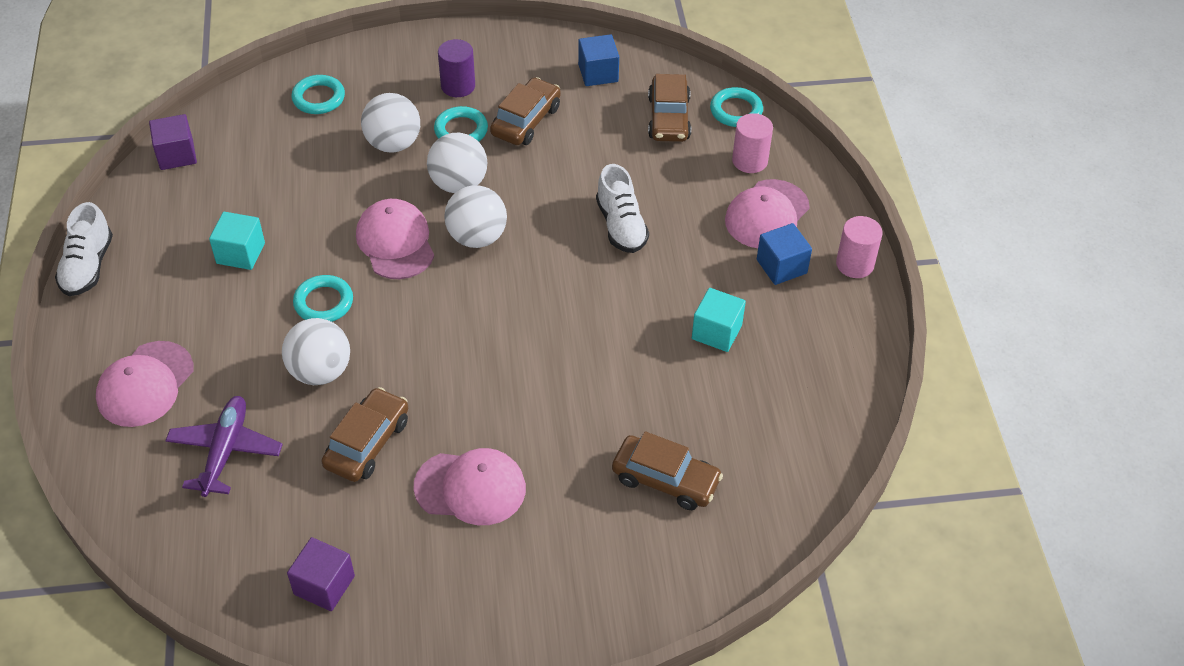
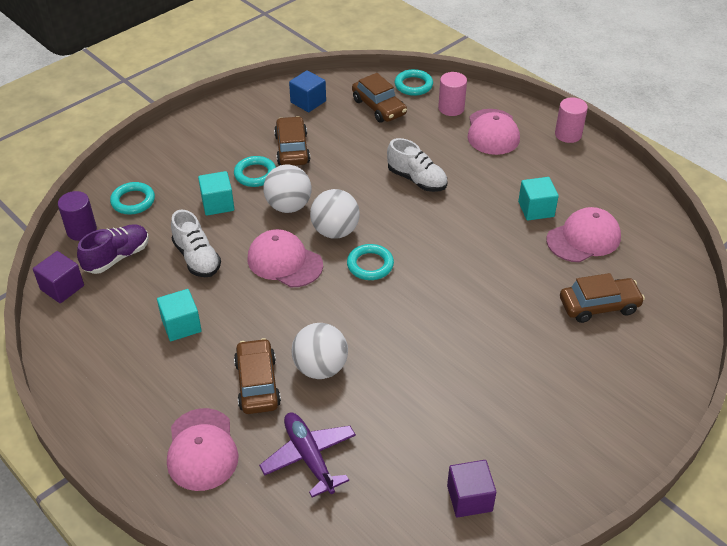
camera: 35 degrees left, 5 degrees down
(88, 266) = (70, 397): white shoe -> white shoe (197, 258)
(250, 150) = (117, 257): none -> purple shoe
(323, 302) = (275, 324): turquoise ring -> turquoise ring (370, 265)
(367, 443) = (400, 393): brown car -> brown car (257, 383)
(393, 144) = (218, 204): white ball -> turquoise cube
(458, 86) = (224, 149): purple cylinder -> purple cylinder (81, 230)
(470, 488) = (494, 380): pink cap -> pink cap (583, 238)
(781, 266) = (531, 155): blue cube -> none

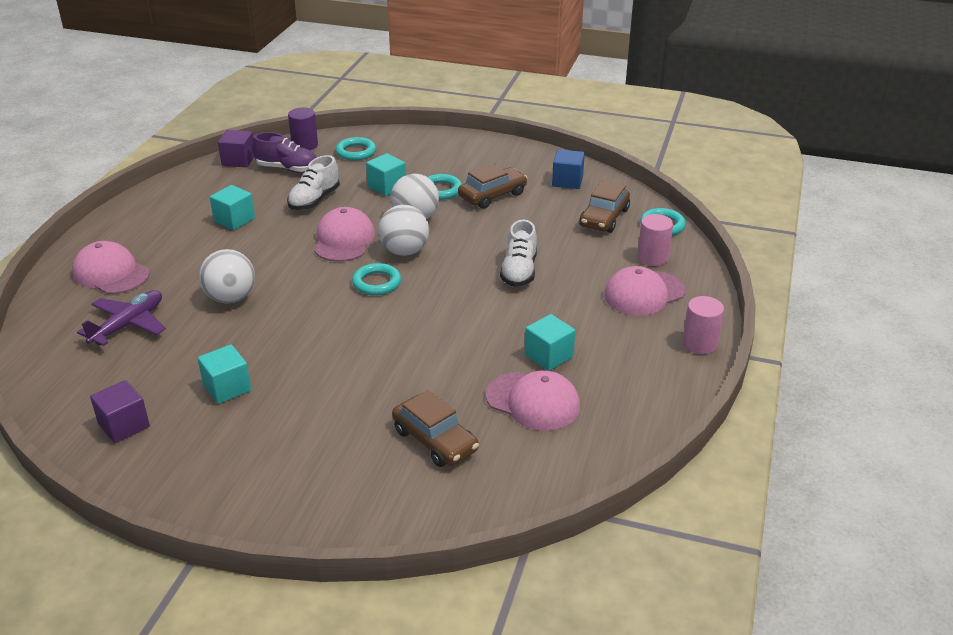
camera: 60 degrees right, 10 degrees down
(202, 449) = (111, 273): pink cap -> pink cap turned 75 degrees clockwise
(257, 383) = (194, 274): brown car -> none
(458, 410) = (227, 388): none -> turquoise cube

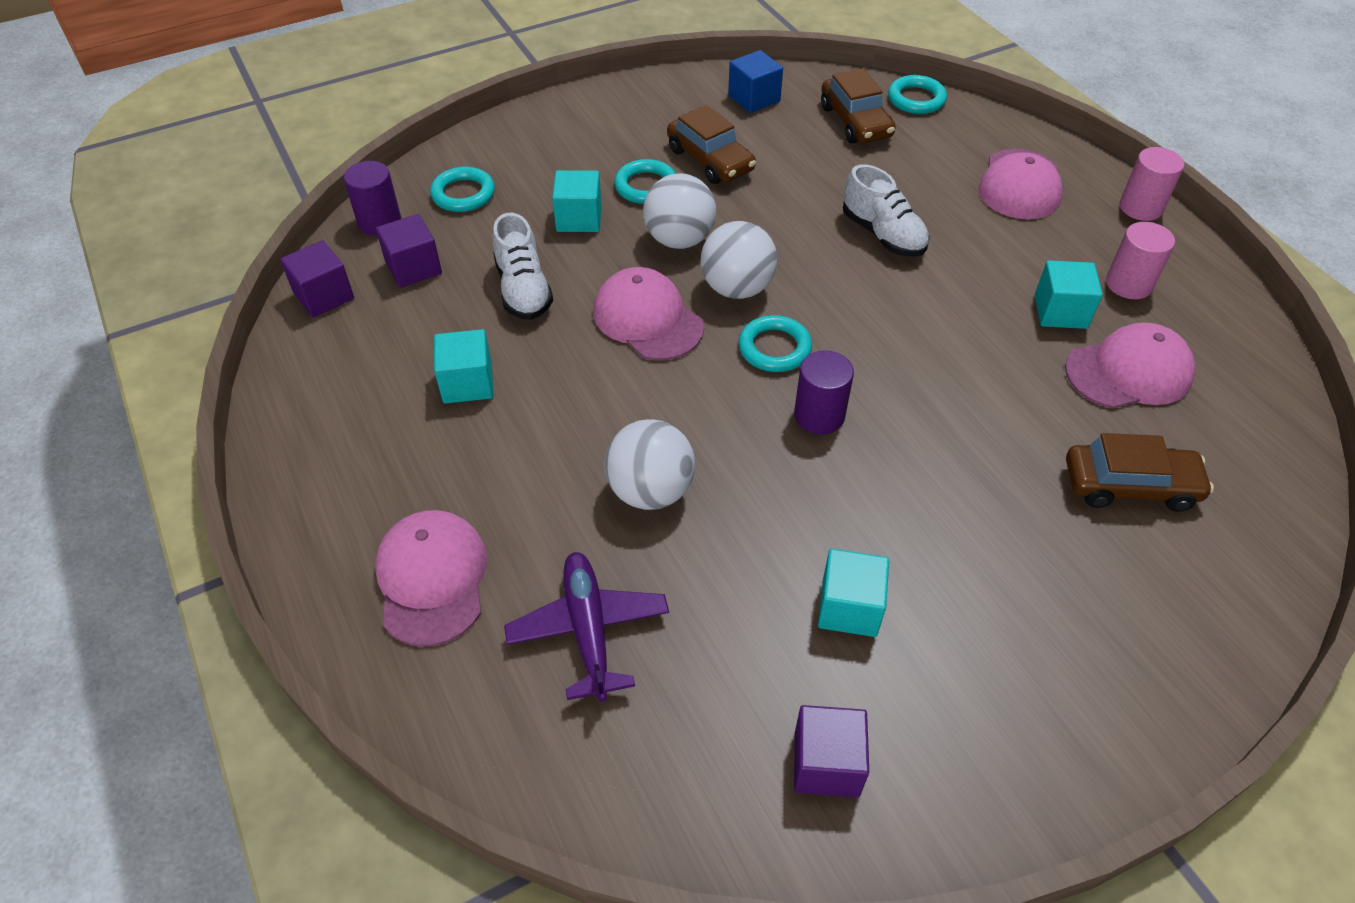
camera: 45 degrees left, 15 degrees up
(111, 273) = (432, 579): pink cap -> pink cap turned 90 degrees clockwise
(287, 169) = (413, 268): purple shoe -> purple cube
(347, 318) = (819, 415): none -> purple cylinder
(492, 195) = (710, 160): brown car -> brown car turned 135 degrees clockwise
(652, 257) = (964, 140): pink cylinder -> pink cylinder (1128, 284)

